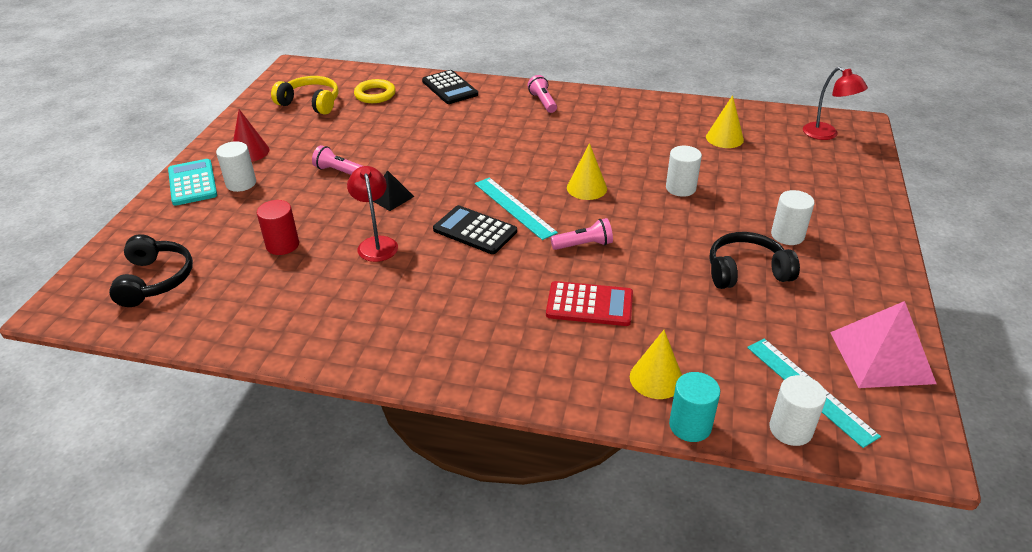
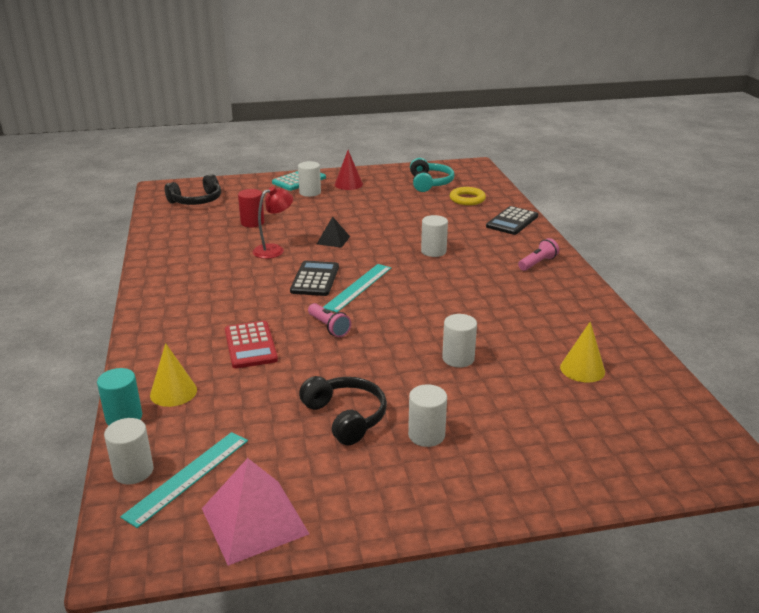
camera: 65 degrees right, 10 degrees down
(310, 103) = (429, 183): yellow headphones -> turquoise headphones
(339, 171) = (350, 215): pink flashlight -> none
(474, 145) = (433, 251): none -> white cylinder
(586, 188) = (415, 312): yellow cone -> none
(826, 134) = (674, 440): red lamp -> none

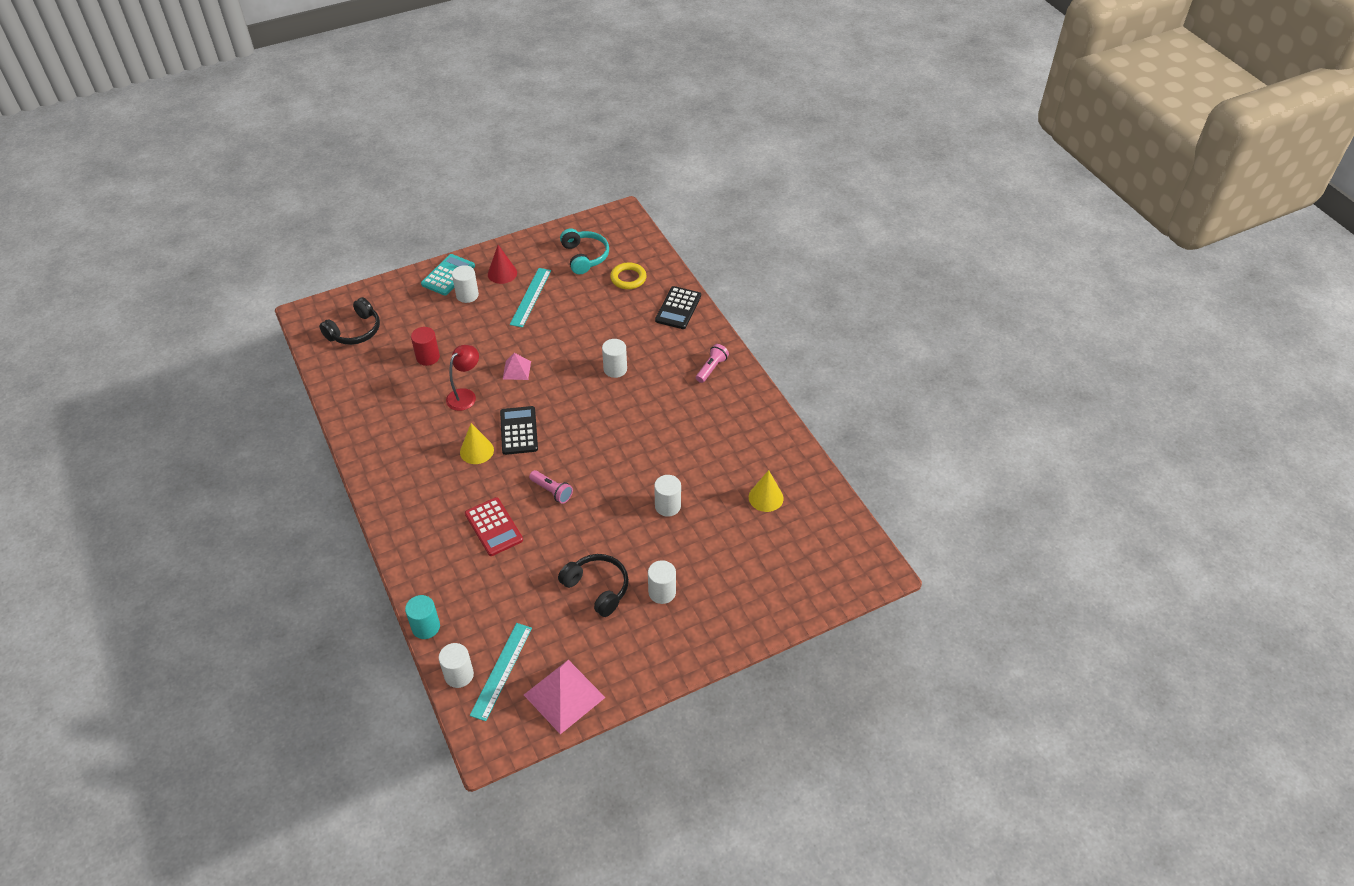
camera: 15 degrees left, 20 degrees up
(173, 392) = (453, 593): yellow cone -> yellow cone (476, 451)
(333, 240) = (516, 370): black pyramid -> pink pyramid
(358, 287) = (561, 434): turquoise ruler -> turquoise ruler (530, 297)

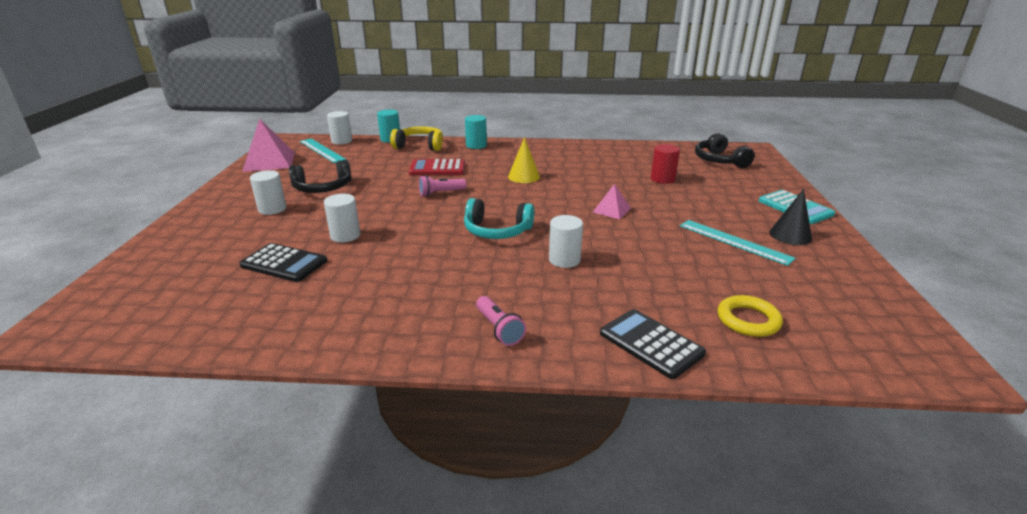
camera: 120 degrees right, 20 degrees down
(405, 530) = (476, 145): none -> turquoise cylinder
(434, 582) = (420, 146): none -> yellow headphones
(465, 395) = (596, 184): red lamp -> none
(467, 295) = (753, 210): white cylinder -> none
(502, 273) = (790, 235): red cone -> black cone
(519, 431) = (527, 195): black calculator -> black calculator (284, 263)
(584, 257) = (815, 298): turquoise headphones -> turquoise headphones (497, 231)
(766, 497) = (261, 293): yellow cone -> none

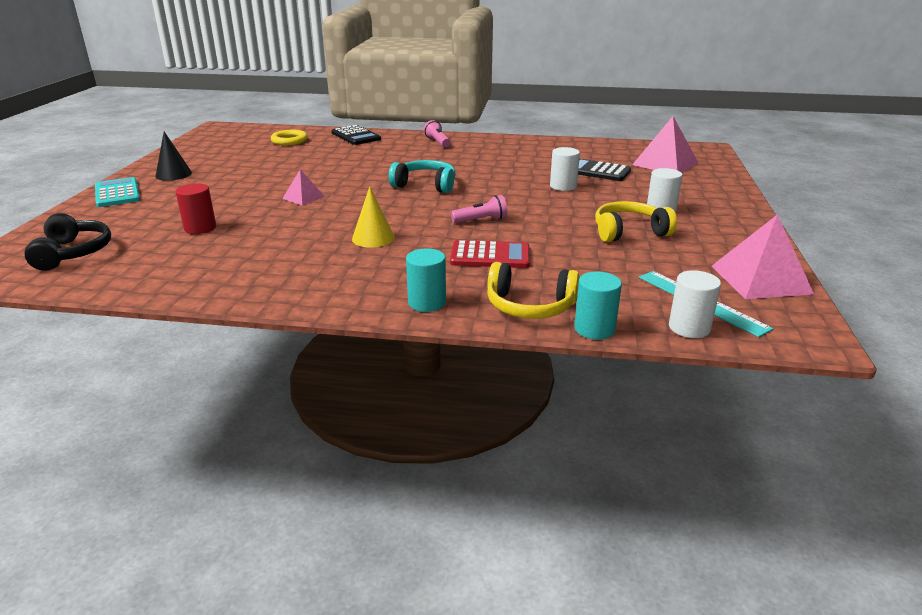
camera: 175 degrees left, 0 degrees up
(174, 284) = (665, 164): none -> pink pyramid
(323, 188) = (629, 232): black headphones -> yellow headphones
(564, 260) = (378, 166): white cylinder -> none
(734, 241) = (229, 172): turquoise ruler -> none

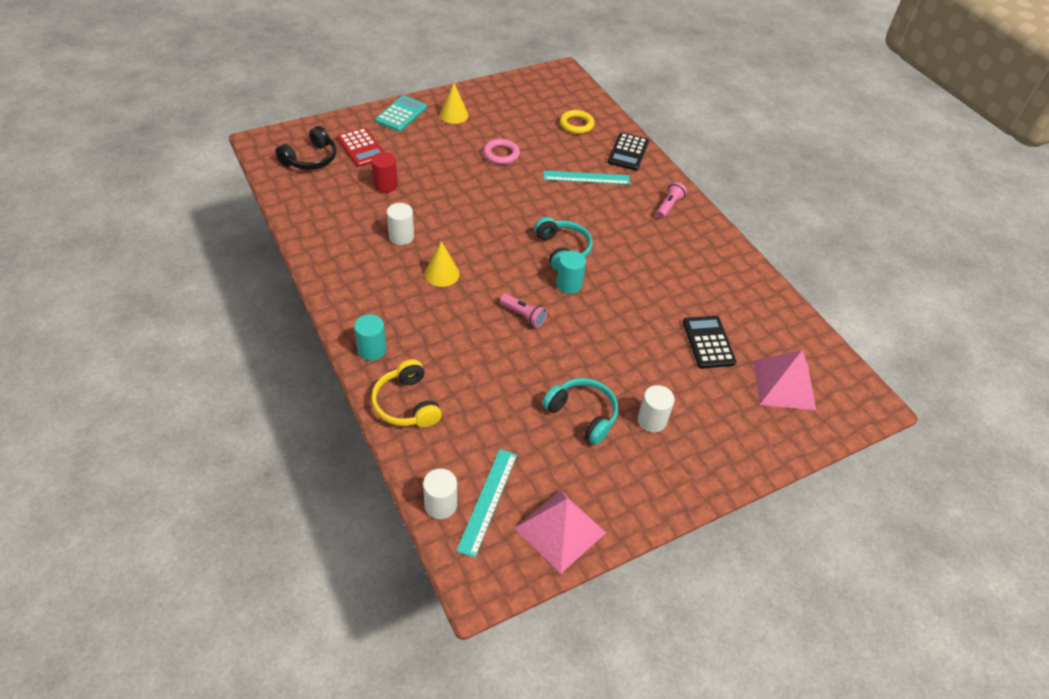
camera: 50 degrees right, 20 degrees up
(173, 174) = (454, 115): black cone -> yellow cone
(266, 173) = (501, 154): none -> pink ring
(303, 197) = (476, 200): pink pyramid -> none
(357, 155) = (586, 177): none -> turquoise ruler
(490, 256) = (466, 349): red calculator -> red calculator (361, 148)
(563, 186) = (645, 333): white cylinder -> white cylinder (401, 236)
(594, 329) = (400, 451): turquoise cylinder -> turquoise cylinder (569, 284)
(629, 232) = (582, 414): yellow headphones -> turquoise headphones

